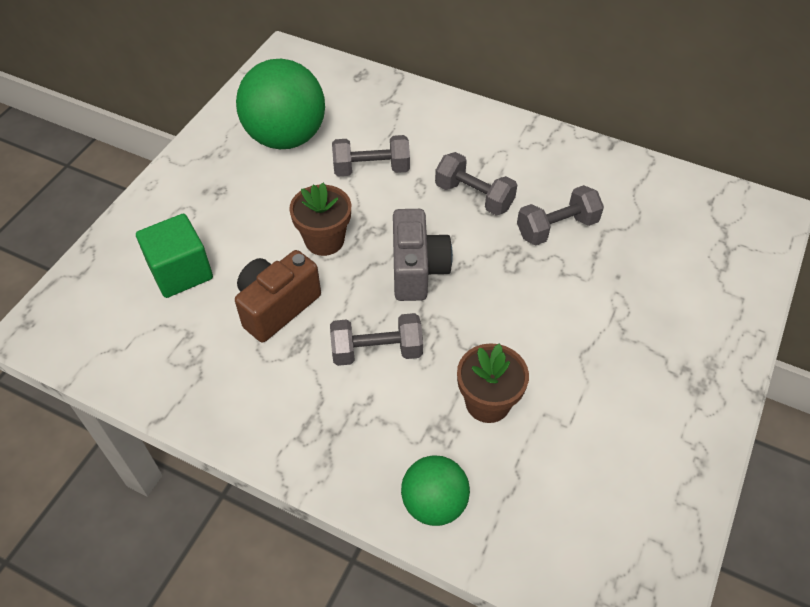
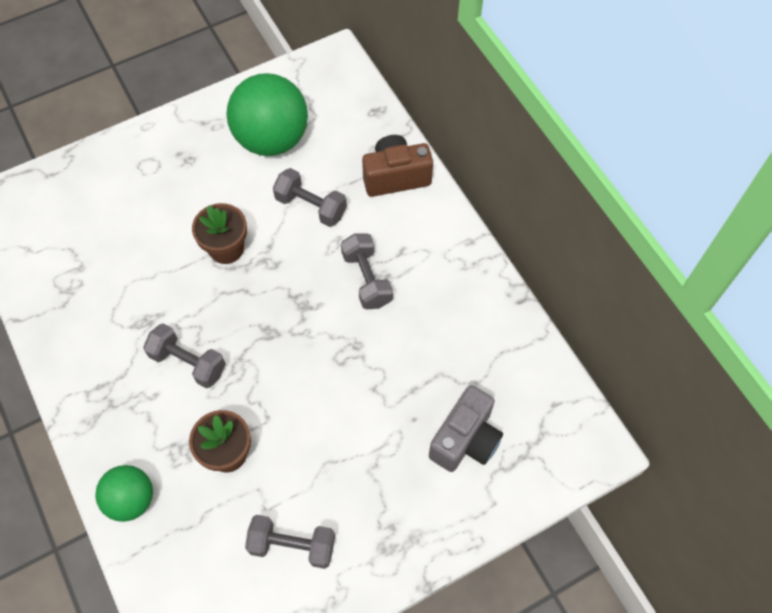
camera: 35 degrees right, 10 degrees up
(180, 272) = (112, 213): green cube -> none
(277, 307) = (151, 283): brown camera -> brown camera (395, 177)
(417, 270) = (270, 316): grey camera -> grey camera (465, 440)
(557, 228) = (405, 347): grey dumbbell -> grey dumbbell (292, 545)

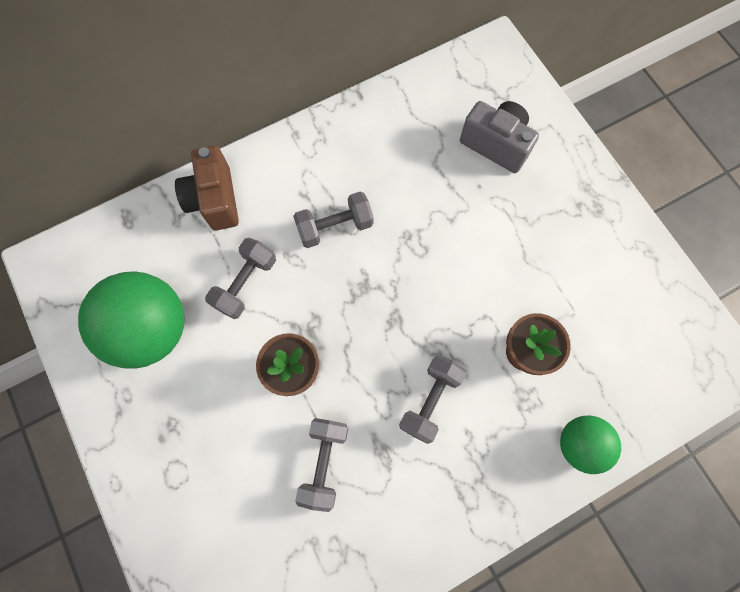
camera: 90 degrees left, 10 degrees up
(292, 545) = (605, 287): grey dumbbell -> grey dumbbell (324, 462)

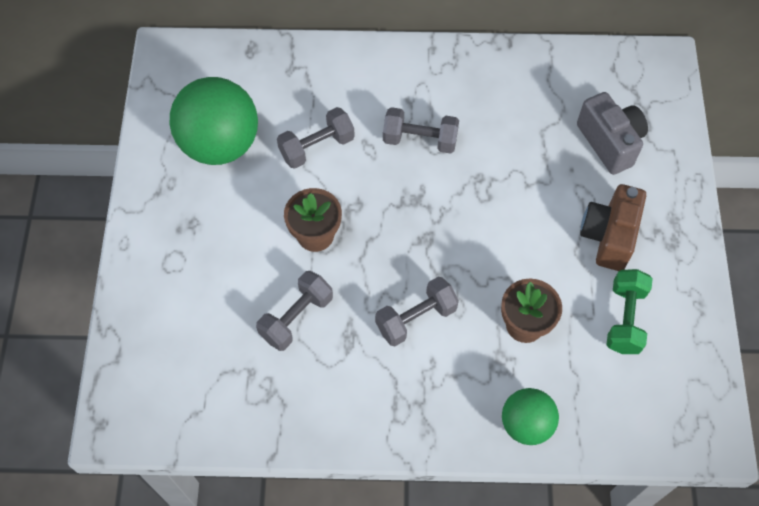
camera: 30 degrees right, 10 degrees down
(215, 200) = (331, 69): brown camera -> brown camera (608, 236)
(600, 299) = (625, 319): none -> green dumbbell

